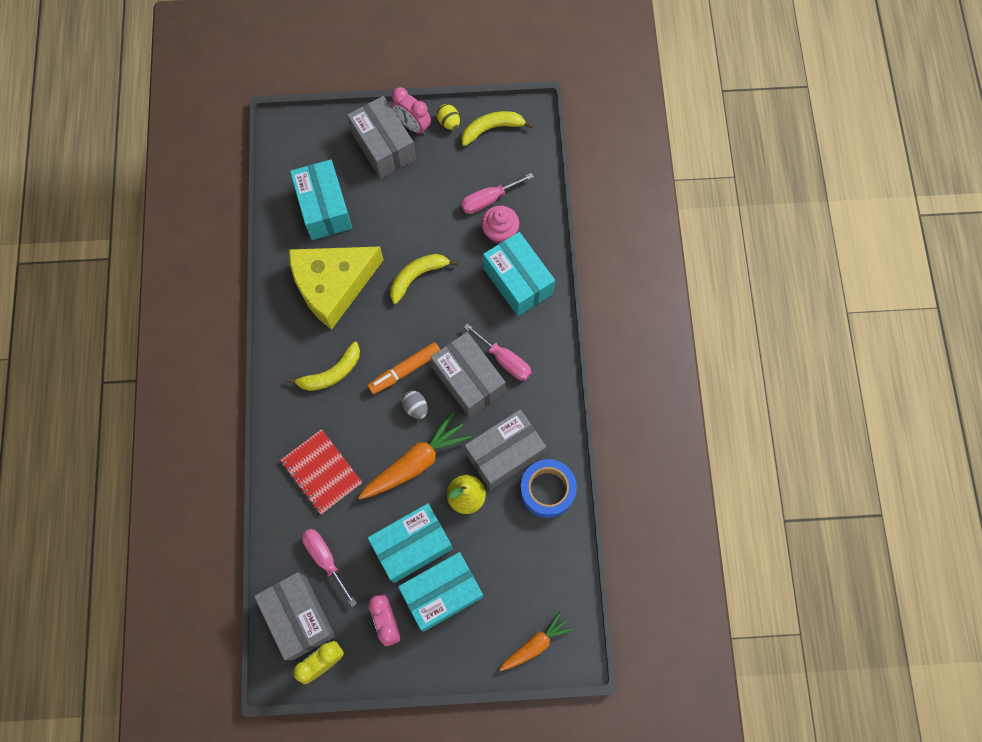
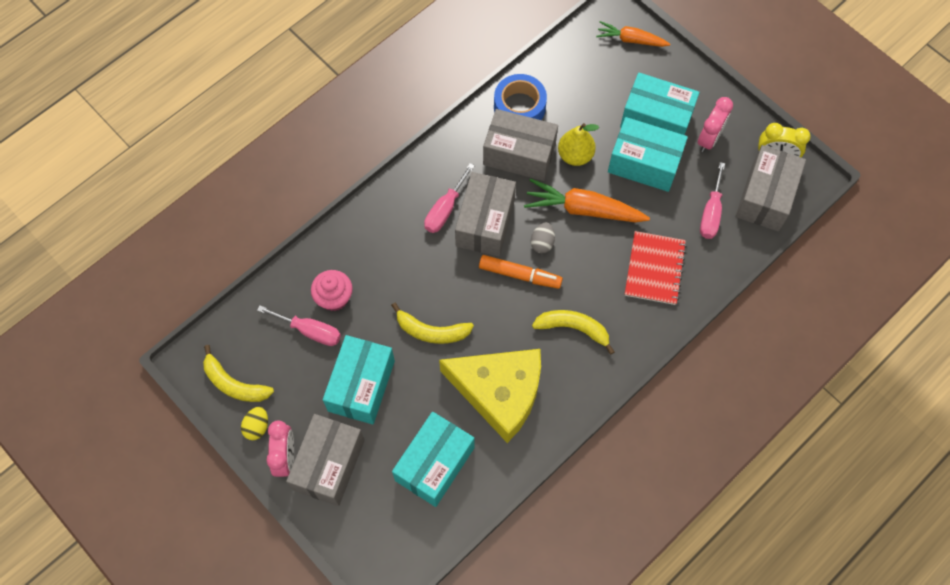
camera: 130 degrees left, 5 degrees down
(504, 360) = (445, 209): pink screwdriver -> pink screwdriver turned 150 degrees counterclockwise
(518, 281) = (368, 250): turquoise box -> turquoise box (361, 386)

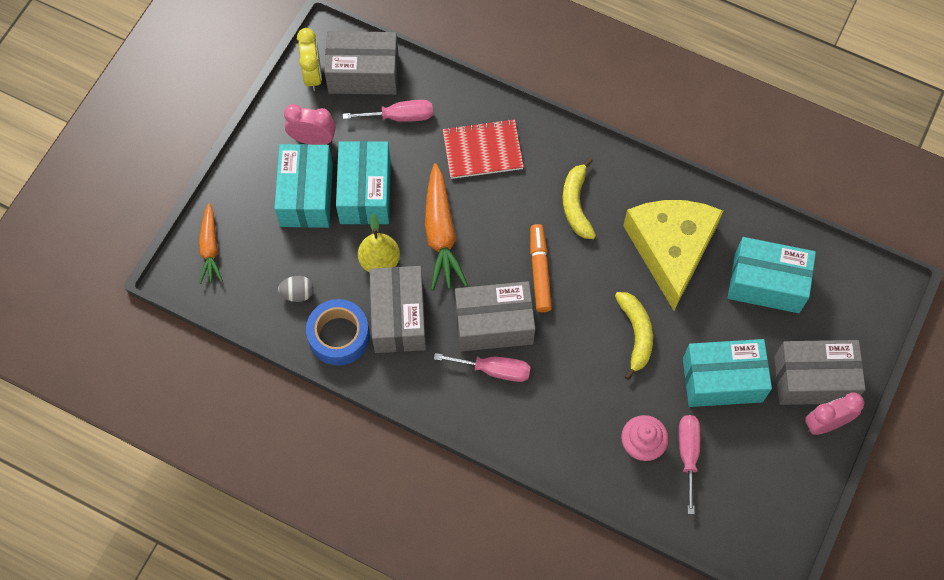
camera: 110 degrees left, 0 degrees up
(234, 383) = (777, 508): yellow banana -> none
(257, 427) = (810, 465): yellow egg -> none
(542, 243) = (495, 261): grey egg -> grey egg (297, 293)

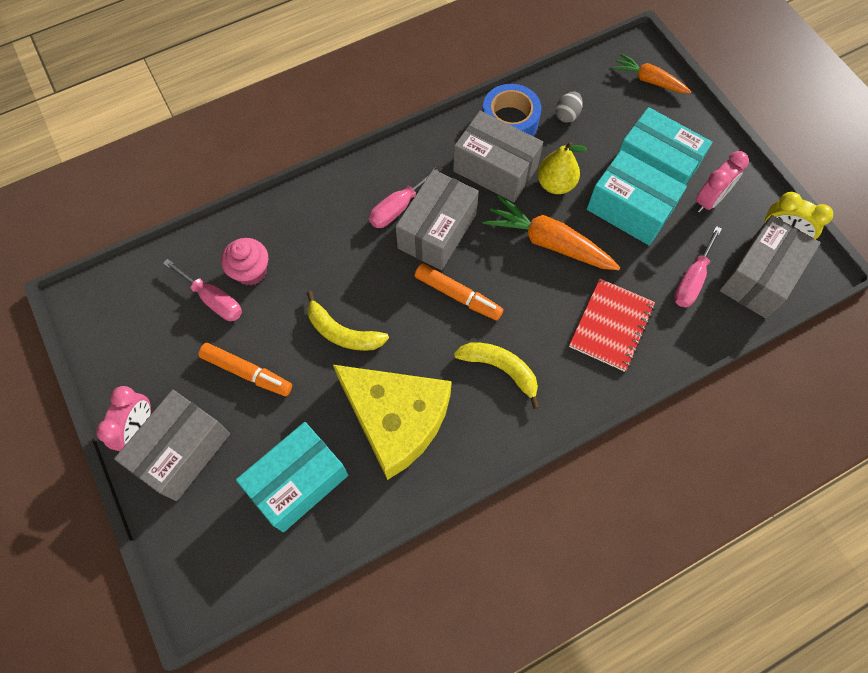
camera: 125 degrees right, 0 degrees up
(722, 380) = (247, 372): turquoise box -> orange marker

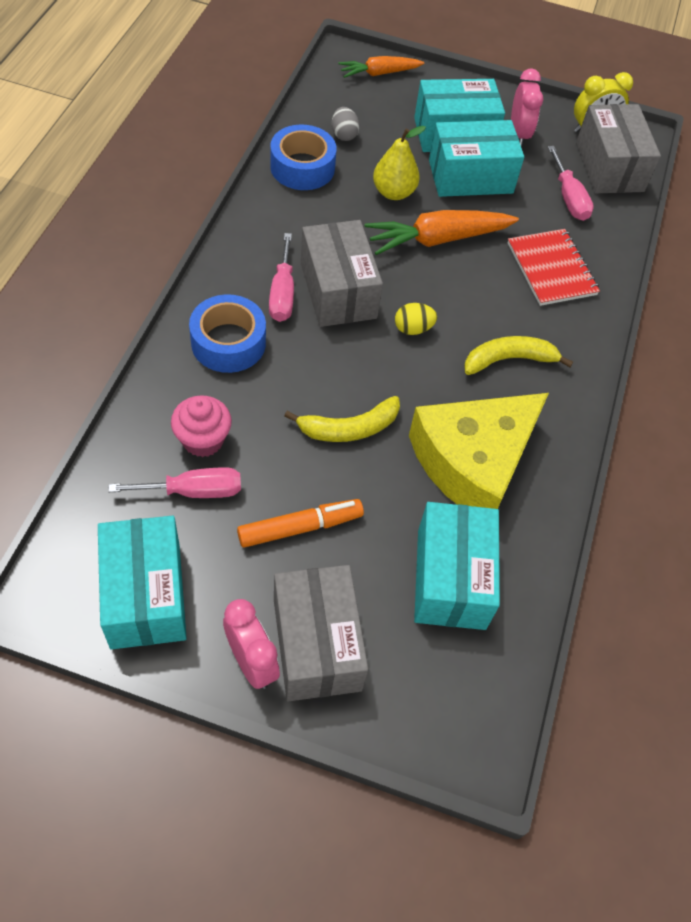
camera: 50 degrees left, 10 degrees down
(128, 341) = (145, 595): none -> turquoise box
(330, 217) = (228, 342): none -> blue tape
(396, 420) = (473, 462): yellow cheese -> yellow cheese turned 150 degrees clockwise
(458, 296) = (413, 329): orange marker -> yellow egg
(495, 169) = (332, 211): grey box -> none

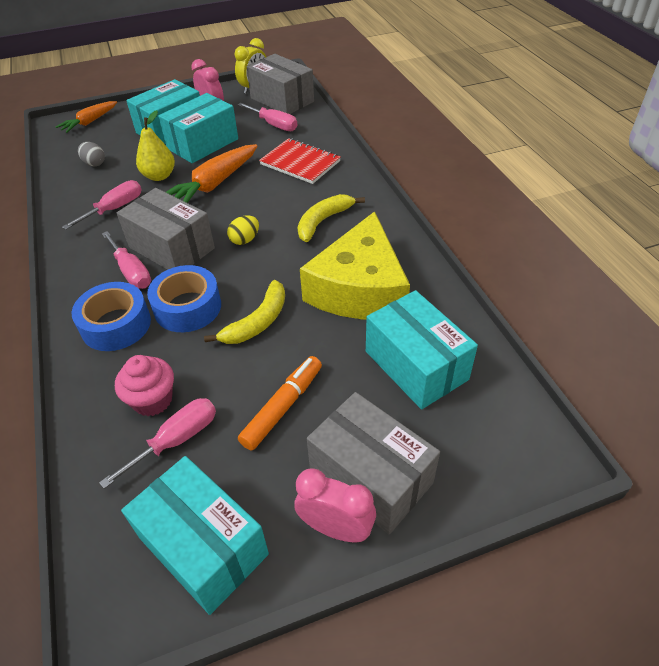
camera: 30 degrees left, 10 degrees down
(302, 167) = (80, 194): blue tape -> blue tape (187, 307)
(321, 207) = (115, 209): none -> pink screwdriver

